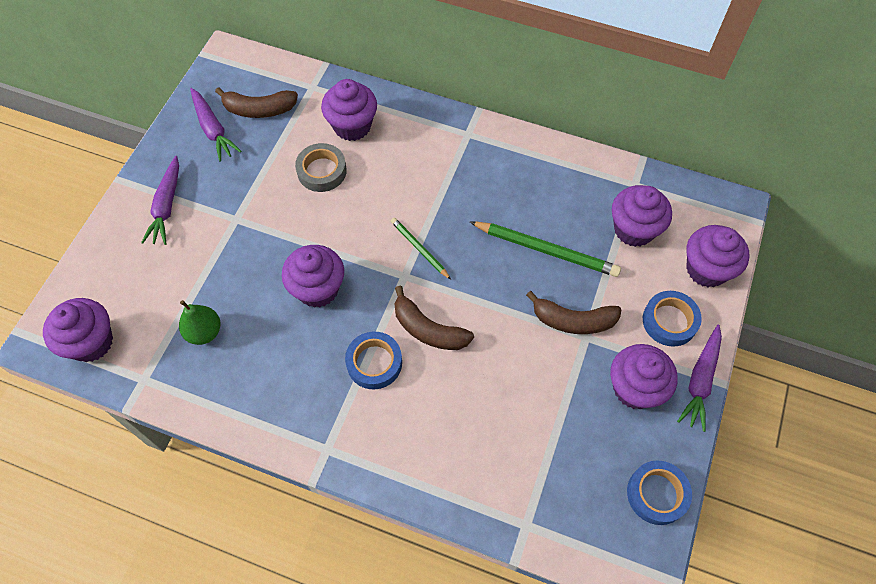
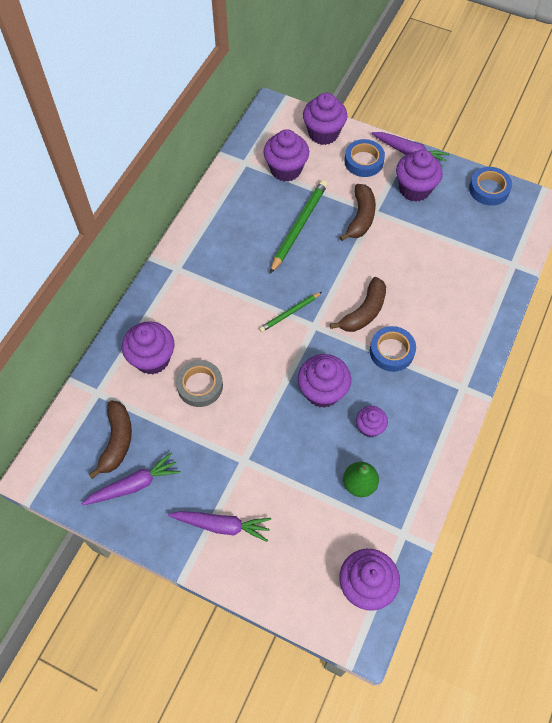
camera: 85 degrees left, 0 degrees up
(272, 340) = (369, 427): none -> purple cupcake

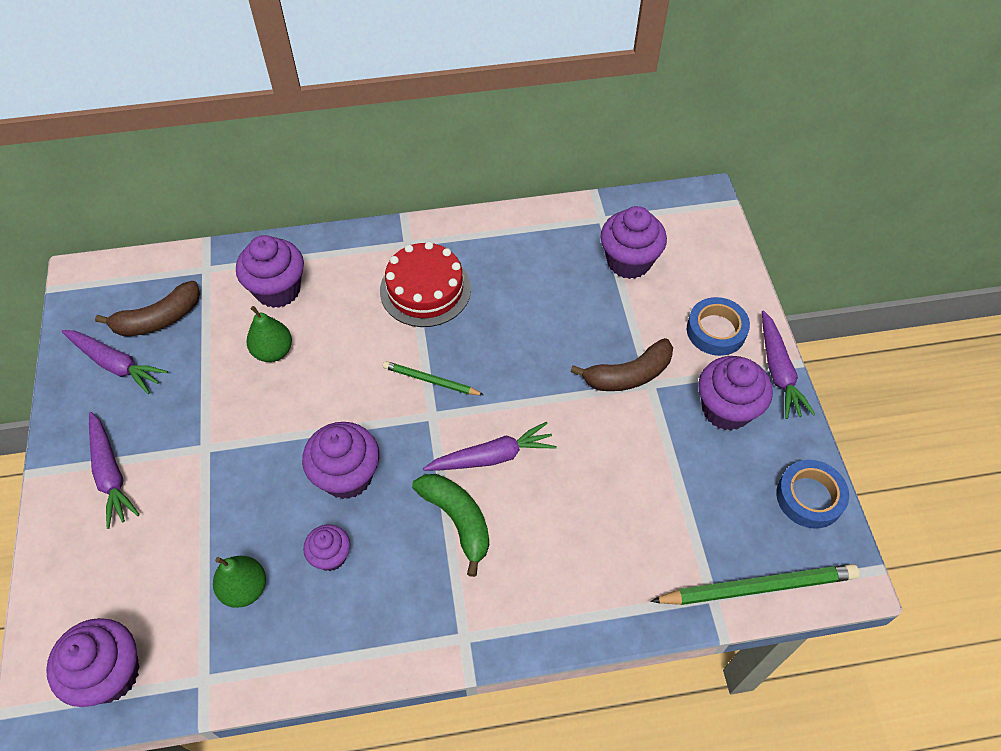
camera: 55 degrees right, 5 degrees down
(200, 386) = (273, 351): grey tape -> green pear
(221, 279) = (425, 289): none -> red cake
(299, 226) = (559, 320): green pencil -> green pencil (757, 587)
(323, 133) = (717, 267): purple cupcake -> none
(364, 312) = (492, 457): brown banana -> purple carrot
(391, 351) = (457, 520): blue tape -> green banana

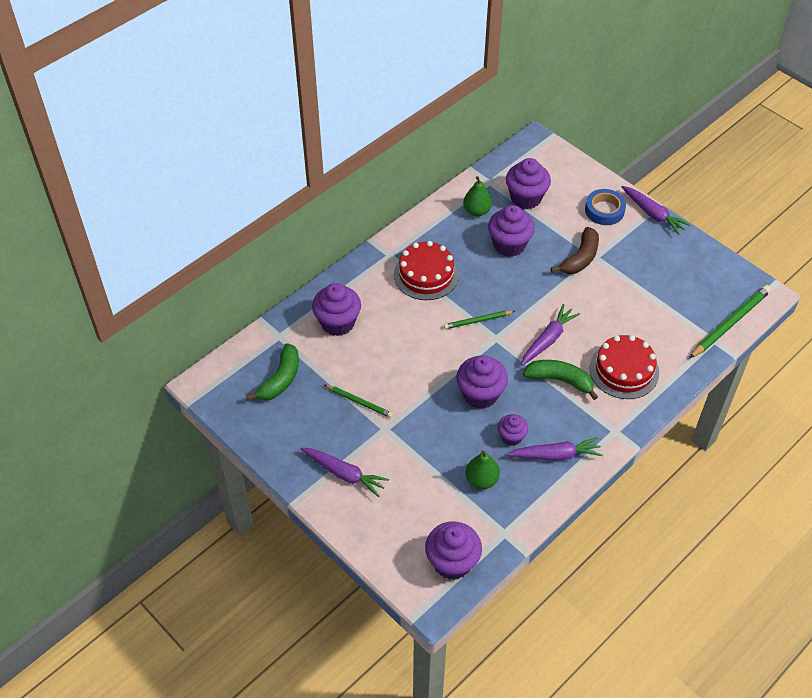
camera: 35 degrees left, 5 degrees down
(115, 364) = (281, 418): purple carrot -> purple carrot (555, 455)
(158, 319) = (280, 379): brown banana -> green banana
(209, 397) = (359, 402): none -> green pencil
(273, 351) = (371, 357): green pear -> green pear (477, 211)
(551, 560) = (624, 370): none -> red cake
(726, 409) = (644, 248): purple cupcake -> purple cupcake (509, 245)
(809, 497) = (719, 267): blue tape -> none

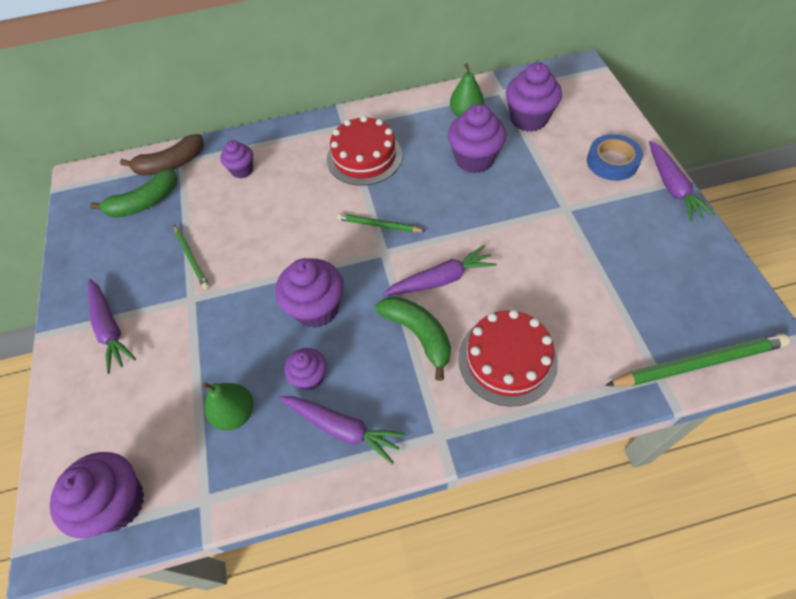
camera: 35 degrees right, 5 degrees up
(337, 323) = (242, 170): purple cupcake -> purple cupcake, size x0.59
(580, 258) = (545, 203): brown banana -> brown banana (171, 164)

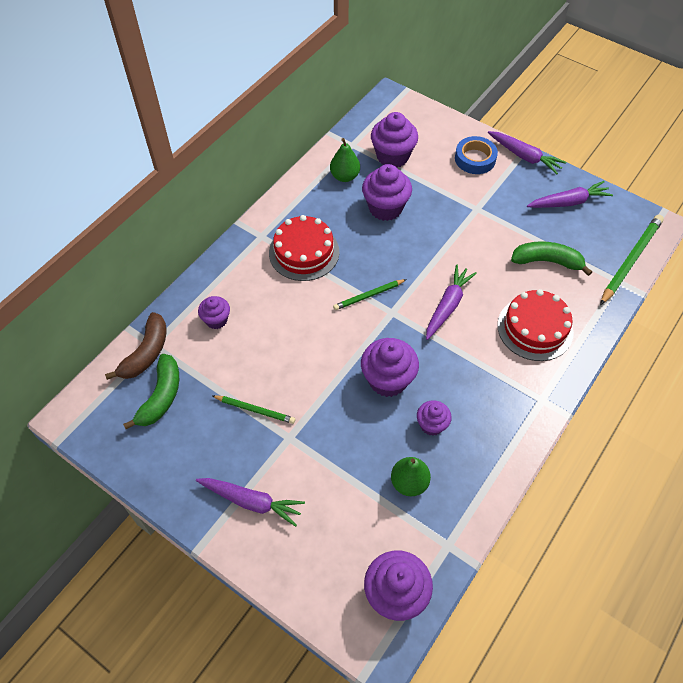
camera: 45 degrees left, 0 degrees up
(342, 428) = (484, 439): purple carrot -> purple carrot (568, 202)
(418, 335) = (470, 350): green banana -> green banana (547, 261)

